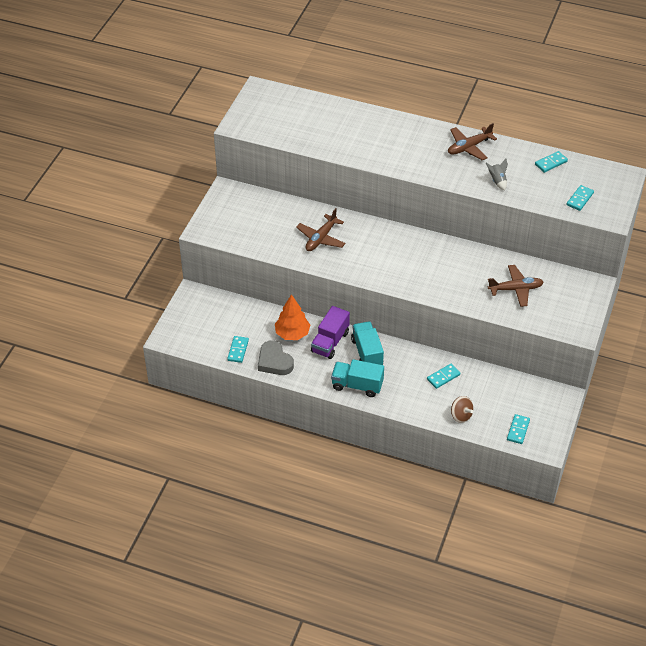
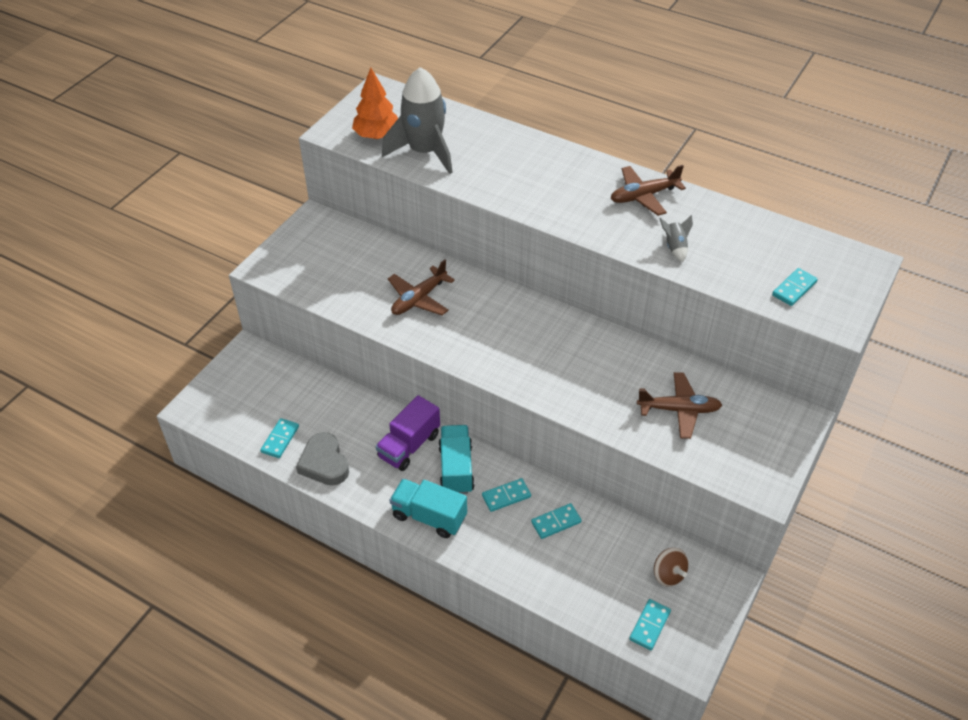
camera: 10 degrees right, 0 degrees up
(292, 334) = (361, 426): orange tree -> orange tree (377, 135)
(308, 133) = (424, 152): none -> grey rocket
(461, 416) = (568, 588): brown spinning top -> brown spinning top (668, 575)
(551, 163) = (759, 231): turquoise domino -> turquoise domino (506, 496)

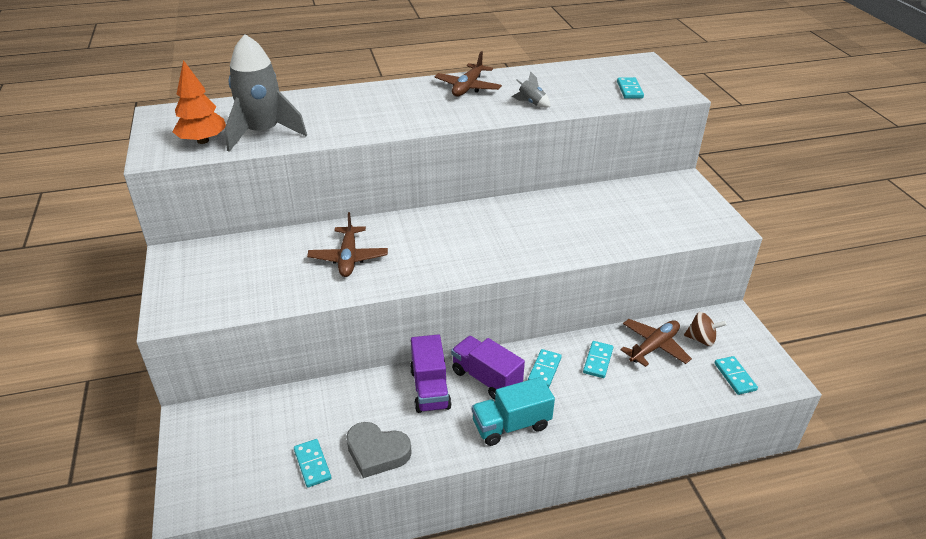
camera: 45 degrees left, 10 degrees down
(456, 469) = (486, 378): turquoise truck -> purple truck
(679, 410) = (620, 216): brown plane -> brown plane (654, 347)

